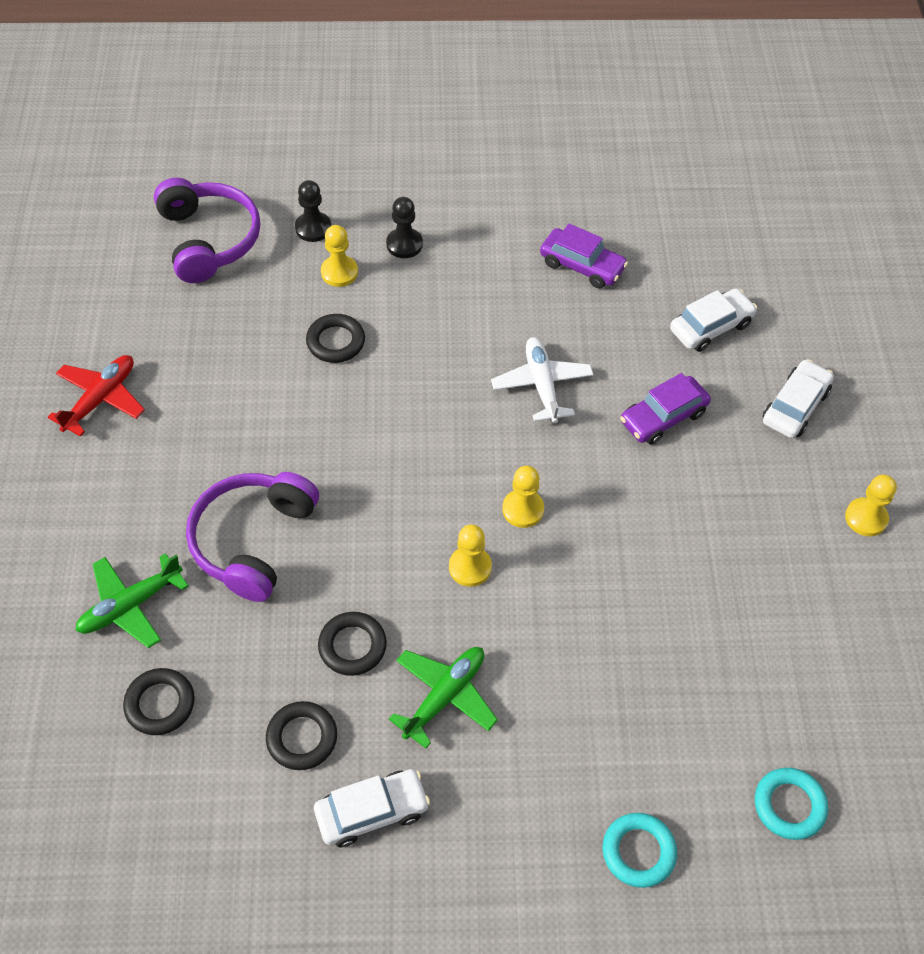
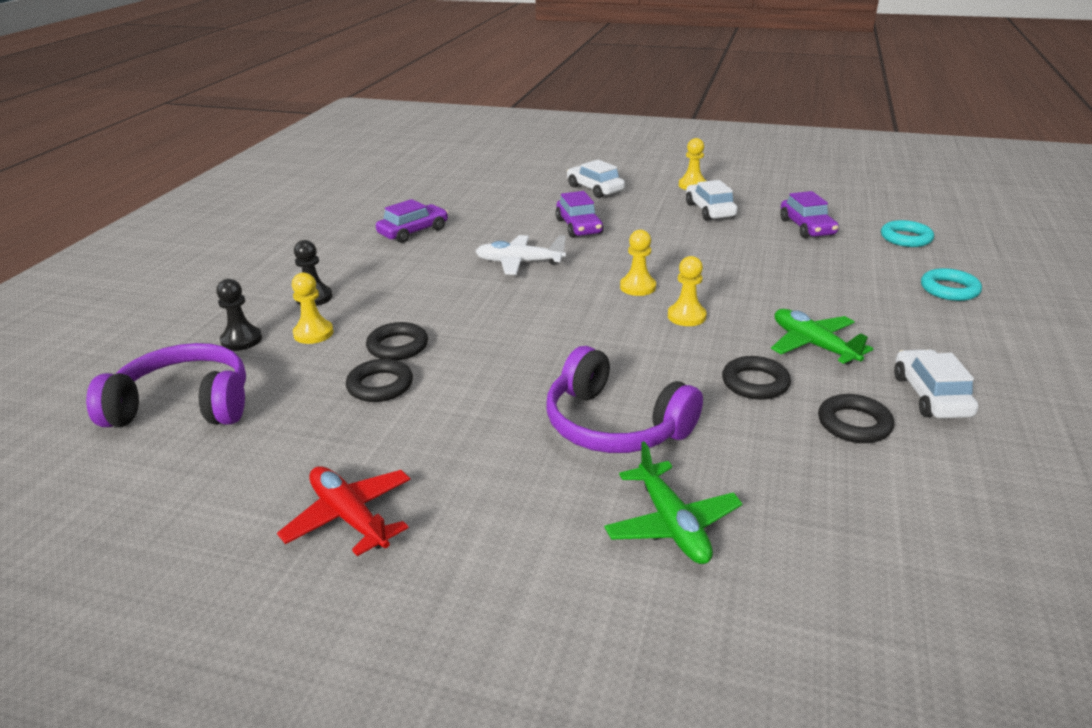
camera: 70 degrees left, 25 degrees down
(160, 704) = (809, 515): black ring -> black ring (380, 385)
(711, 327) = (509, 201): white car -> white car (710, 210)
(773, 676) = (807, 227): none -> purple car

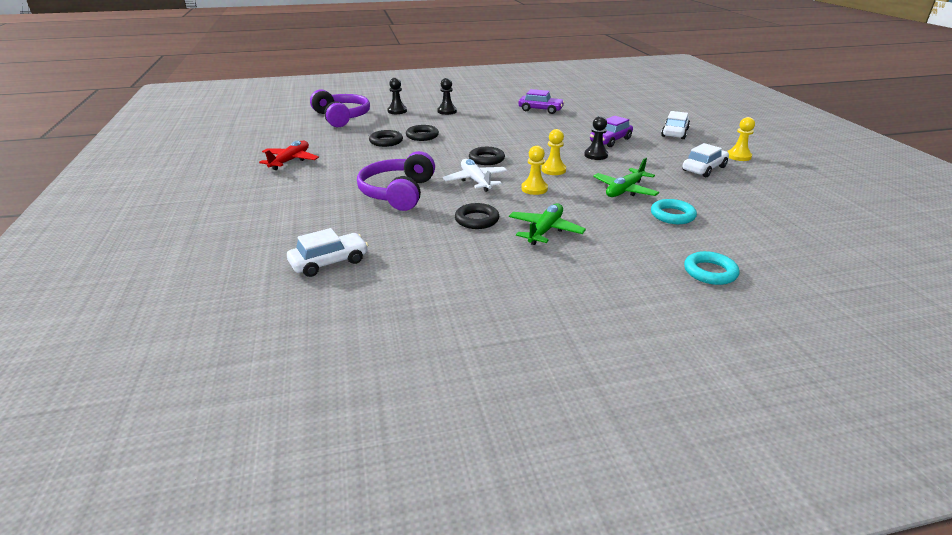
camera: 60 degrees right, 0 degrees up
(313, 333) = (416, 120): yellow pawn -> none
(519, 262) = (540, 138): white plane -> white plane (475, 181)
(616, 249) = (596, 155): none -> black pawn
(672, 524) = (325, 220): green plane -> green plane (624, 190)
(807, 227) = (735, 204): purple car -> none
(854, 424) = (459, 255): black ring -> black ring (486, 159)
(906, 238) = (786, 244): turquoise ring -> turquoise ring (672, 215)
(930, 396) = (522, 278): white car -> white car (329, 262)

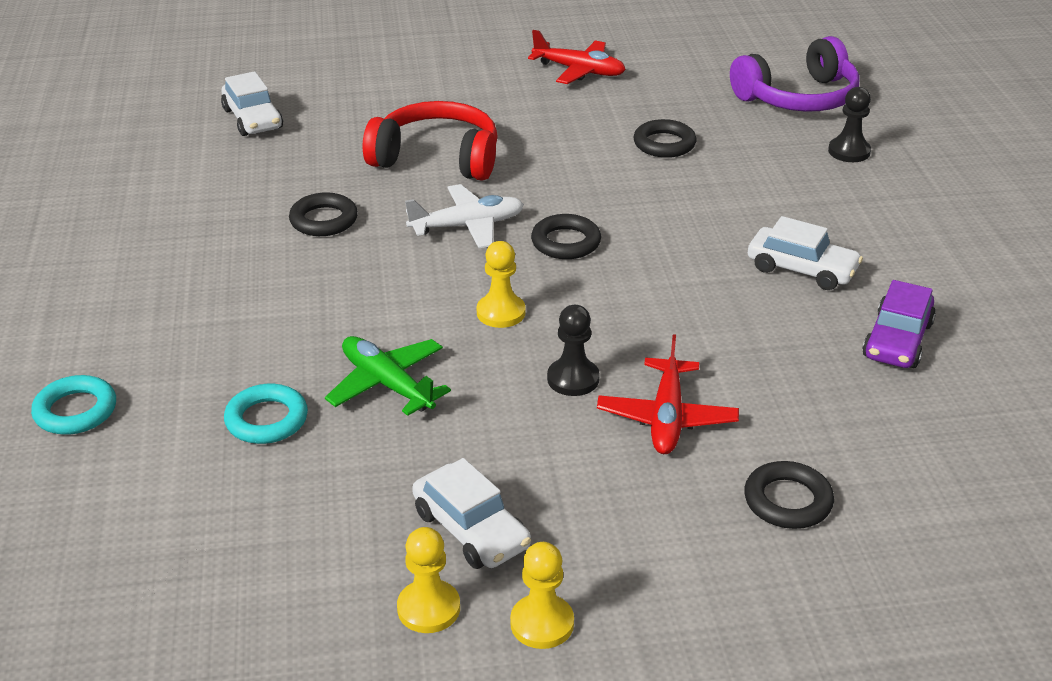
camera: 95 degrees right, 5 degrees up
(398, 193) = (437, 158): purple headphones -> red headphones
(422, 136) = (694, 179): black ring -> black ring (787, 501)
(447, 111) = (858, 209): black pawn -> none
(534, 189) = (420, 282): yellow pawn -> yellow pawn (428, 608)
(545, 230) = (267, 276): green plane -> none
(610, 140) = (666, 418): purple car -> red plane
(674, 133) = (728, 548): white car -> white car (801, 269)

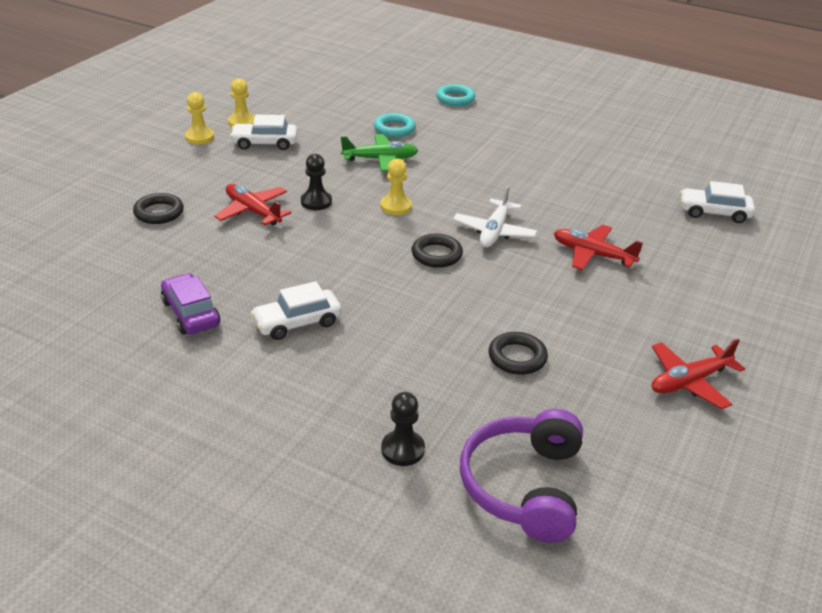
camera: 125 degrees right, 0 degrees up
(324, 220) = (552, 193): black ring -> none
(437, 158) = (592, 254): red headphones -> red plane

